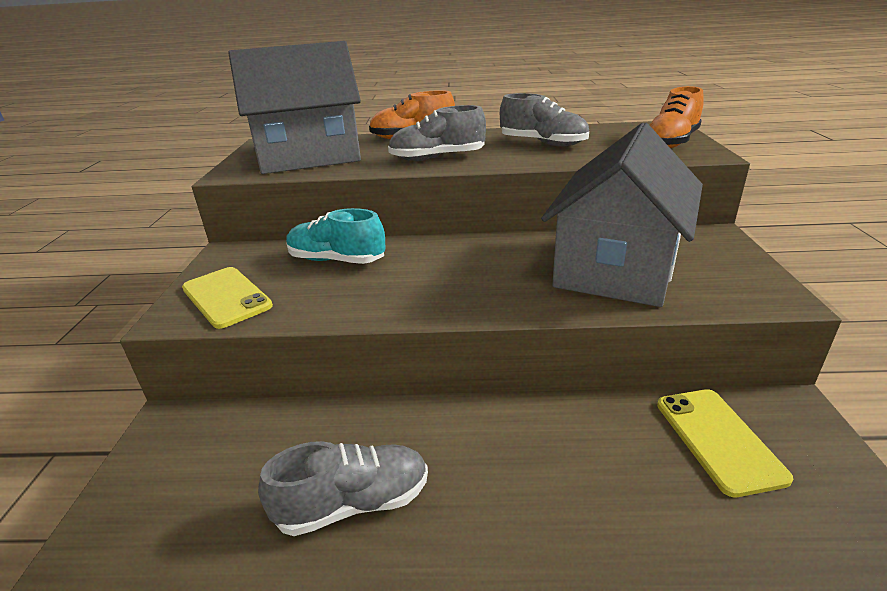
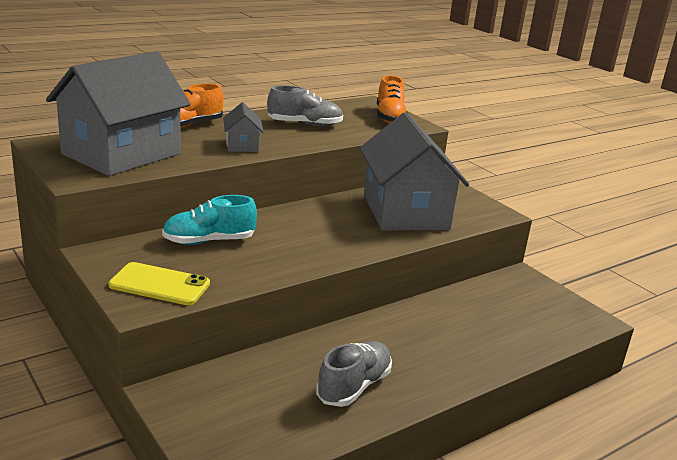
camera: 40 degrees left, 5 degrees down
(437, 158) = (242, 145): grey shoe -> grey house
(718, 439) = (501, 299): yellow phone -> none

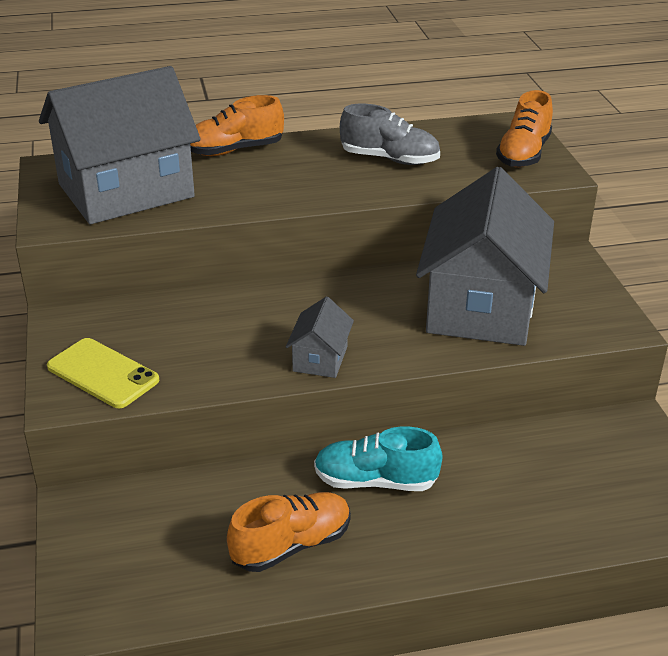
camera: 25 degrees right, 10 degrees up
(209, 241) = (196, 318): turquoise shoe -> turquoise shoe (375, 481)
(242, 145) = (281, 189): grey house -> grey house (320, 359)
(354, 386) = (291, 545): grey shoe -> orange shoe

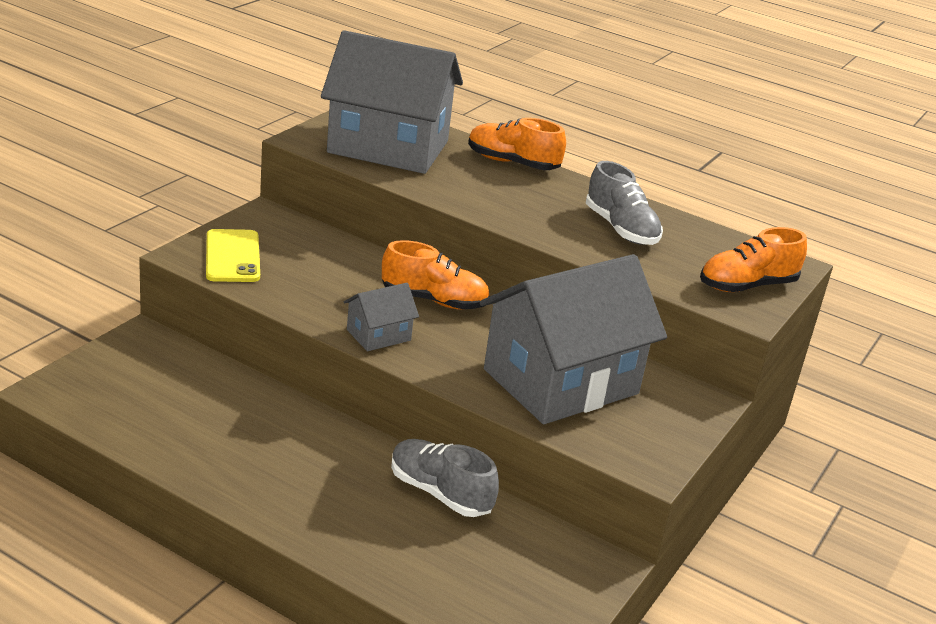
camera: 40 degrees right, 5 degrees down
(291, 545) = (221, 445): orange shoe -> orange shoe (434, 301)
(375, 481) = (337, 453): turquoise shoe -> none
(481, 454) = (440, 493): none -> grey shoe

